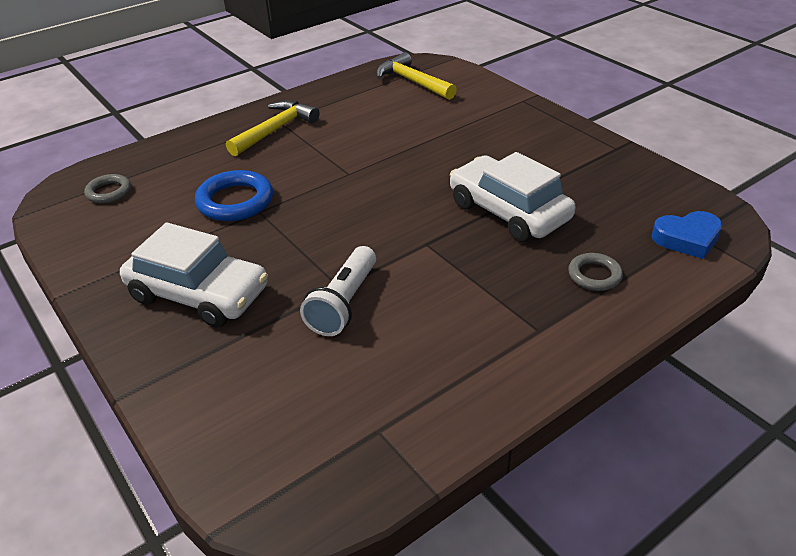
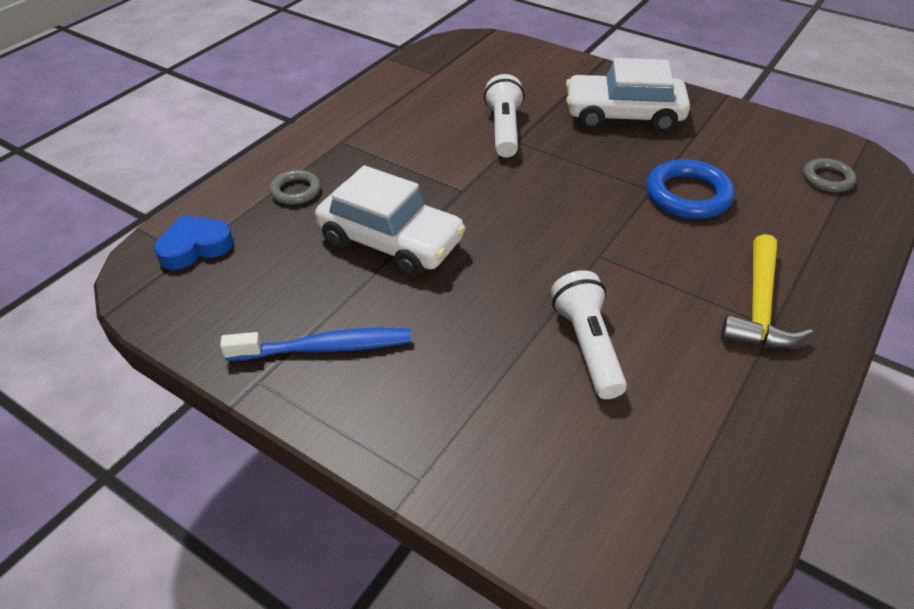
camera: 160 degrees right, 5 degrees up
(399, 131) = (587, 345): none -> white flashlight
(412, 81) = (650, 493): yellow hammer -> none
(570, 156) = (325, 347): none -> blue toothbrush

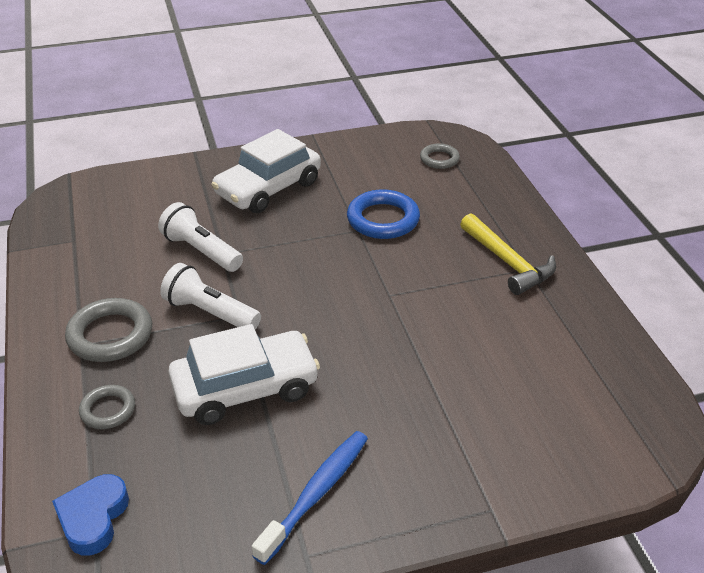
camera: 50 degrees left, 5 degrees down
(365, 146) = (110, 335): none -> grey ring
(587, 345) = (460, 355): white flashlight -> white flashlight (210, 312)

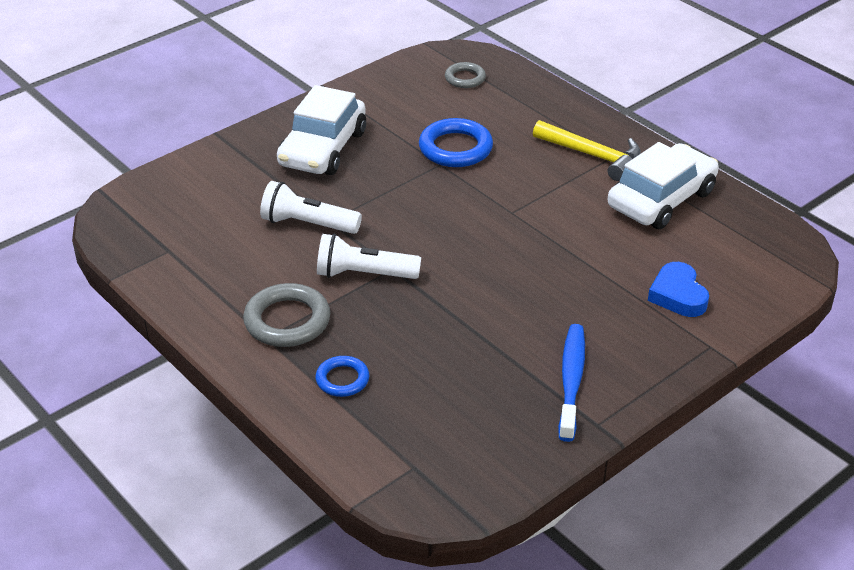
camera: 25 degrees left, 0 degrees up
(93, 518) = (405, 459): blue heart -> blue heart (678, 295)
(108, 410) = (342, 379): grey ring -> blue ring
(245, 388) = (449, 324): white car -> white car (661, 199)

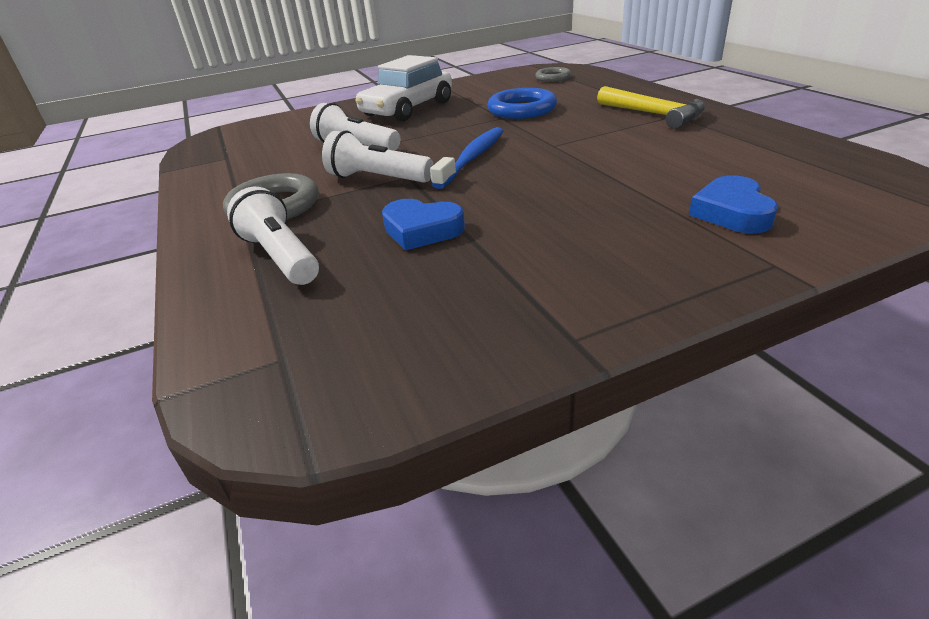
camera: 20 degrees right, 5 degrees down
(342, 379) = (281, 256): blue ring -> white flashlight
(444, 338) = (421, 230): none -> blue heart
(571, 380) = (557, 283): blue toothbrush -> blue toothbrush (472, 158)
(661, 199) = (723, 141): white car -> none

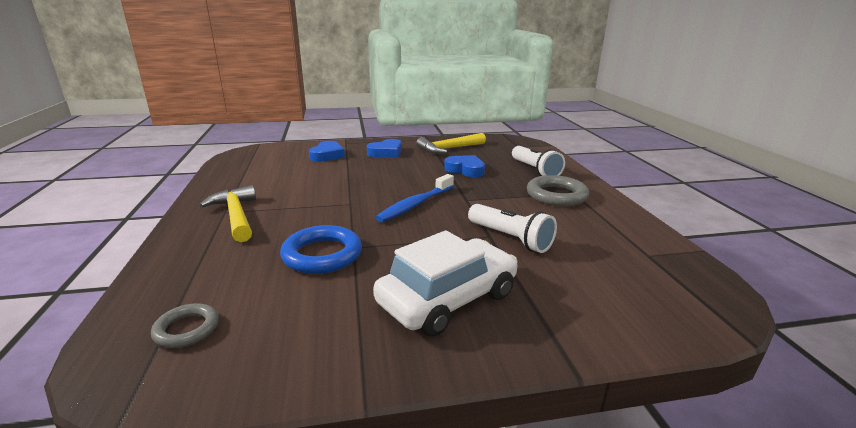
camera: 170 degrees left, 10 degrees down
(377, 179) = (489, 202): white flashlight -> none
(483, 297) = (448, 149): none -> yellow hammer
(623, 247) = (386, 152): none -> blue heart

